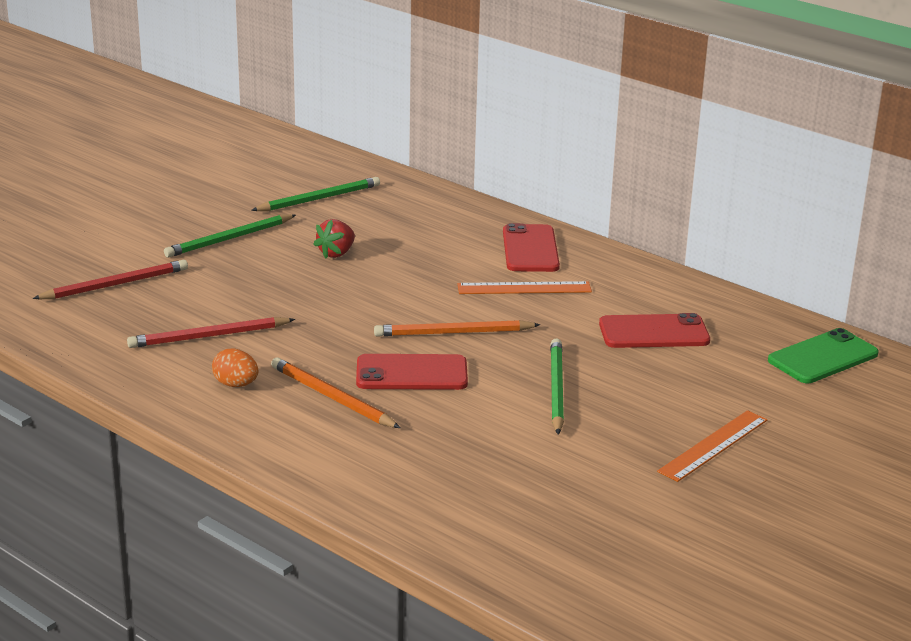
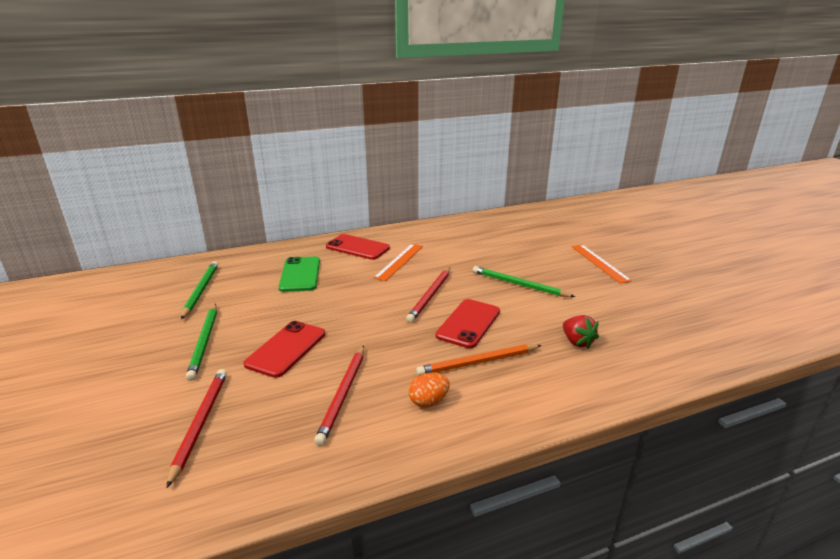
camera: 60 degrees left, 0 degrees up
(336, 253) = (284, 305): red strawberry -> red strawberry (577, 342)
(453, 333) = (430, 296): orange pencil -> red pencil
(654, 332) = (479, 244): red phone -> red phone (286, 349)
(823, 357) = (532, 218): green phone -> green phone (300, 274)

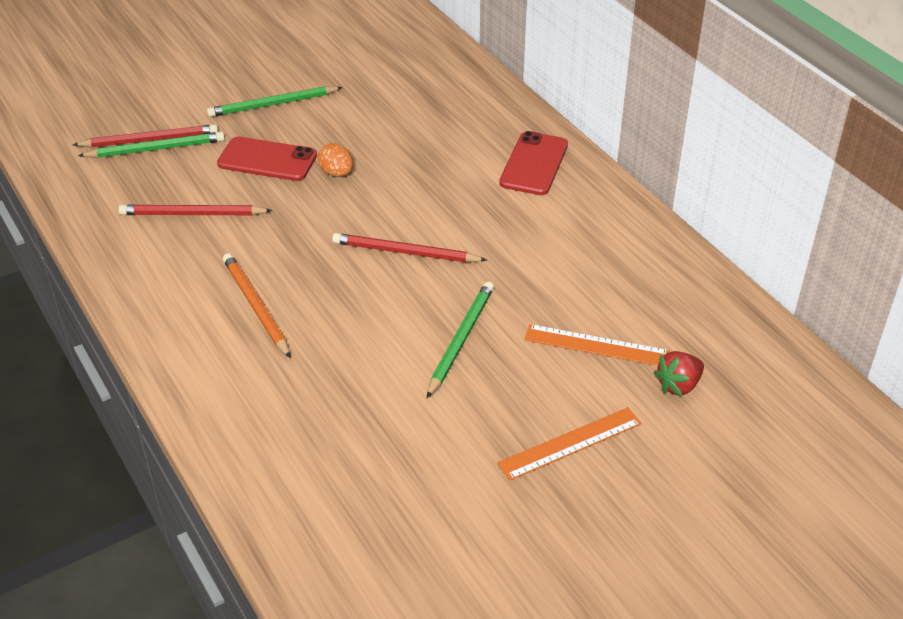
camera: 80 degrees right, 15 degrees up
(201, 291) = (376, 70): green pencil -> green pencil (156, 149)
(300, 274) = (435, 131): green phone -> none
(399, 261) = (501, 211): orange ruler -> orange ruler (596, 346)
(428, 401) = (184, 274): orange egg -> orange egg (336, 173)
(468, 323) = (341, 293): red phone -> none
(577, 342) = (311, 398): red strawberry -> red strawberry (678, 385)

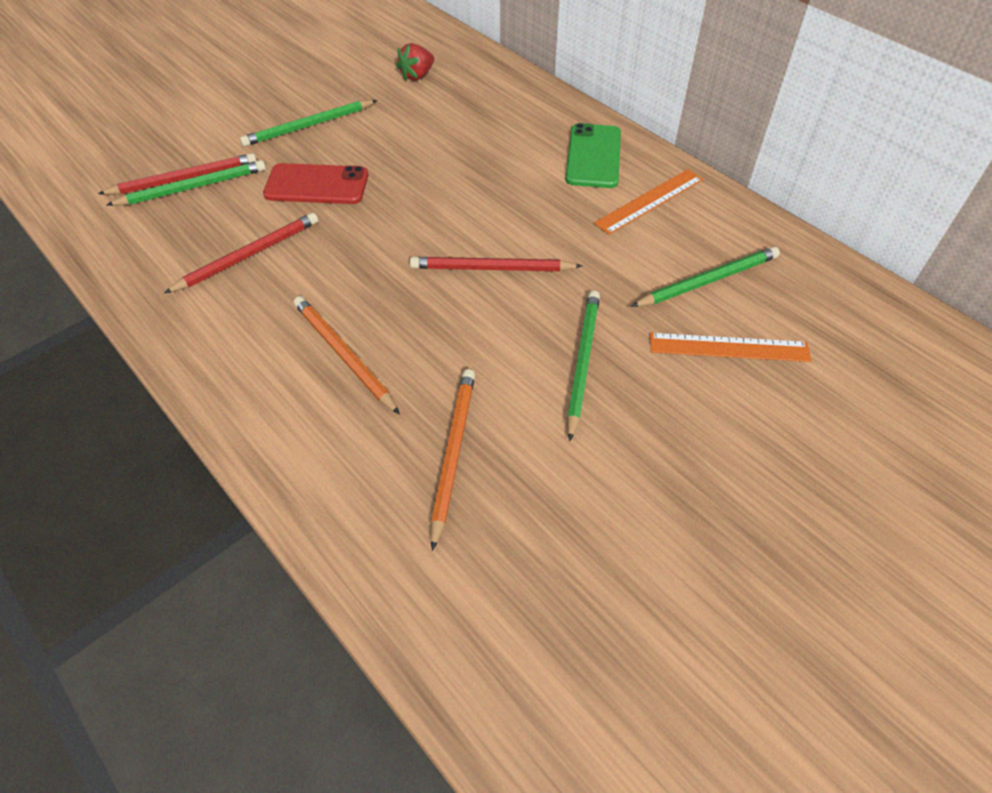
camera: 10 degrees left, 10 degrees up
(192, 214) = (248, 255): red pencil -> red pencil turned 150 degrees clockwise
(327, 394) = (453, 453): none -> orange pencil
(336, 173) = (394, 190): orange egg -> none
(534, 164) = (593, 156): red phone -> green phone
(570, 443) = (744, 472): orange ruler -> orange ruler (649, 201)
(600, 288) = (708, 280): none -> green pencil
(678, 385) = (832, 382): red strawberry -> red strawberry (417, 76)

